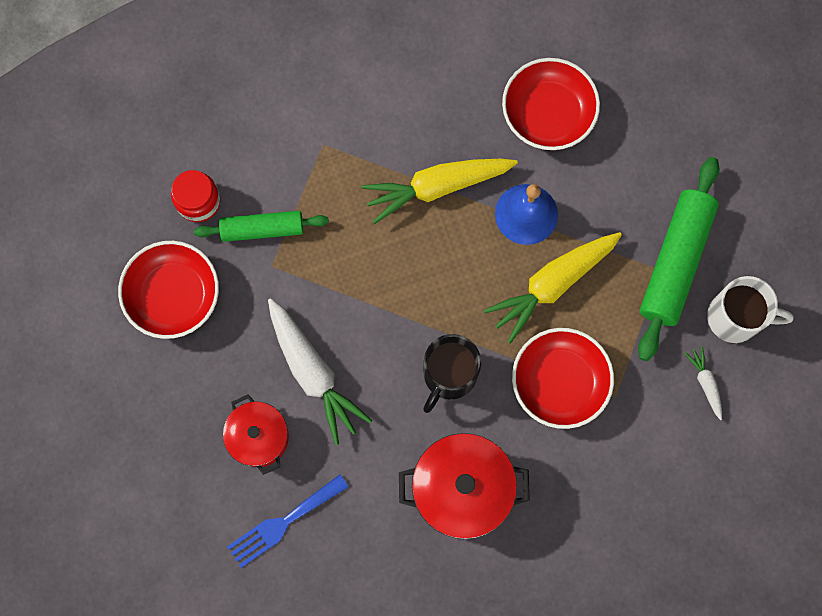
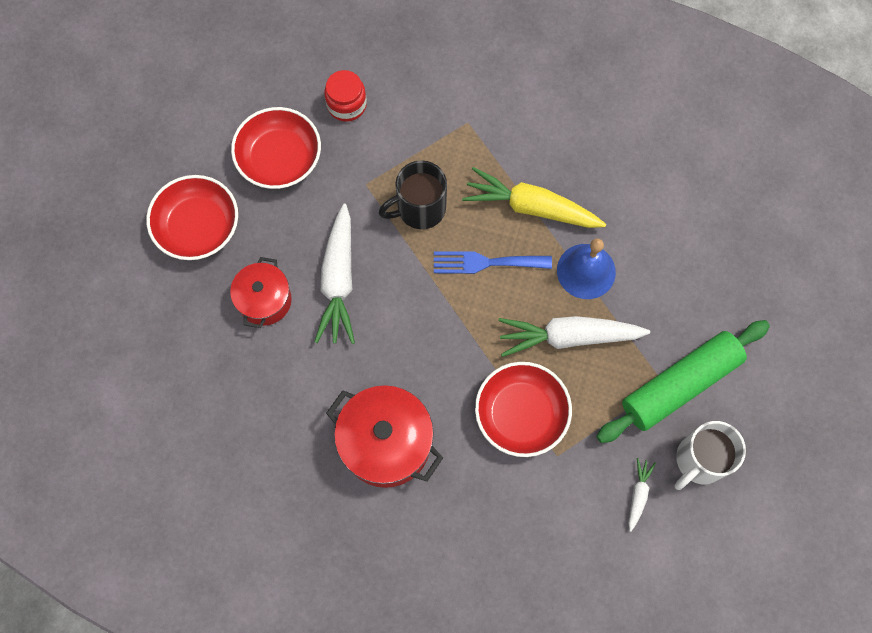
camera: 35 degrees right, 5 degrees down
(262, 229) = (378, 154): green rolling pin -> none
(283, 523) = (236, 374): blue fork -> blue fork (485, 262)
(449, 375) = (439, 351): black mug -> black mug (419, 209)
(548, 113) = (657, 208): red bowl -> red bowl (198, 227)
(552, 284) = (568, 337): yellow carrot -> white carrot
(735, 317) = (699, 460): white mug -> white mug turned 90 degrees clockwise

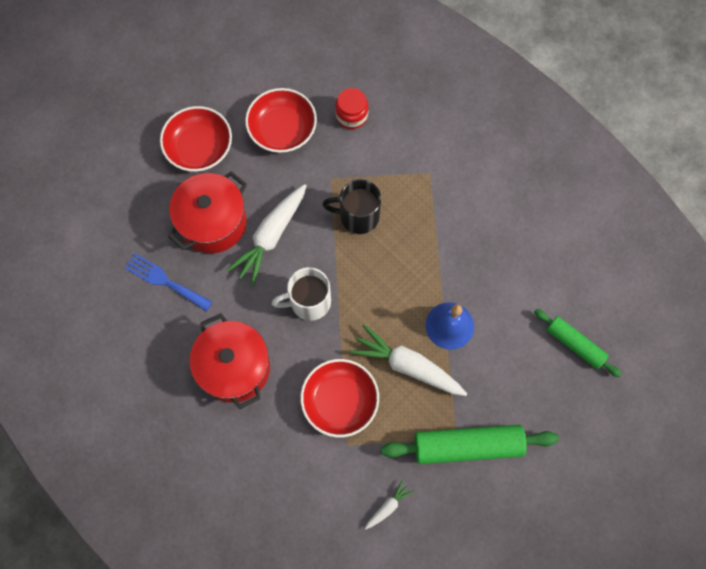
camera: 30 degrees right, 0 degrees up
(264, 300) = (213, 222): red pot -> red pot, size x1.58
(485, 262) = (381, 280): blue fork -> blue fork (165, 281)
(531, 207) = (438, 258): yellow carrot -> none
(699, 460) = (448, 508): white mug -> white mug (309, 302)
(723, 220) = (574, 344): none -> green rolling pin

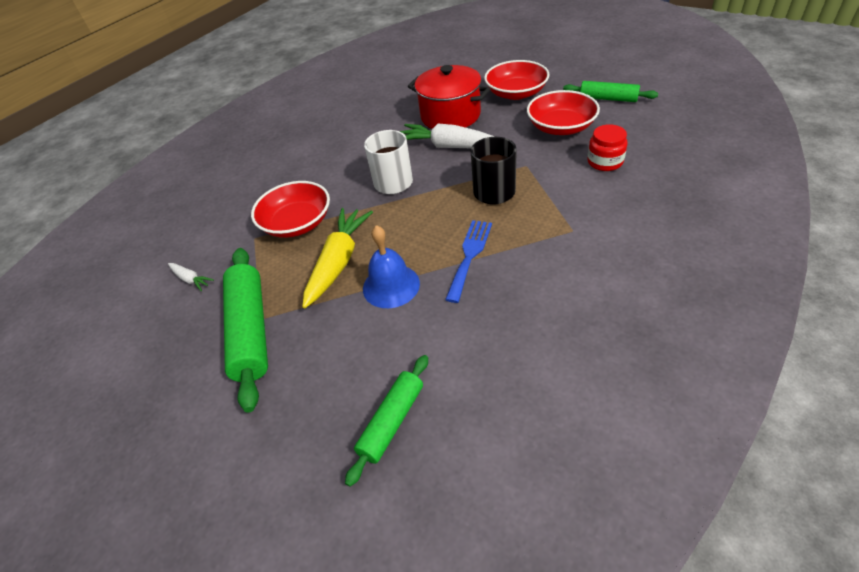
camera: 85 degrees right, 25 degrees down
(165, 281) = (391, 108): blue fork -> blue fork (469, 255)
(234, 367) = (323, 157): red pot -> none
(252, 72) = (608, 98): none -> green rolling pin
(407, 365) = (339, 262): white carrot -> yellow carrot

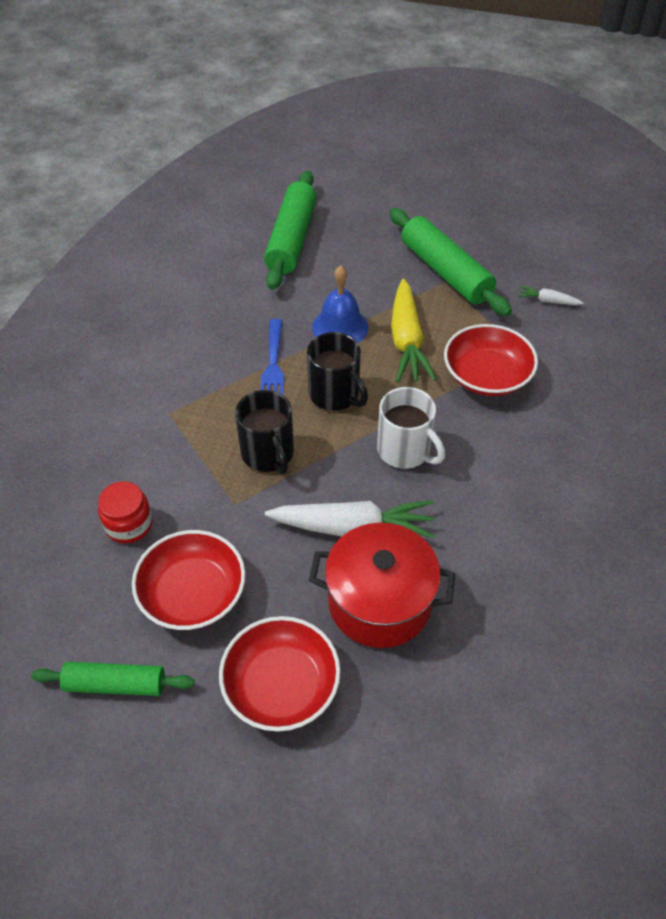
camera: 155 degrees right, 5 degrees up
(392, 422) = (291, 239): green rolling pin -> green rolling pin, size x1.63
(424, 225) = (335, 395): none -> black mug

